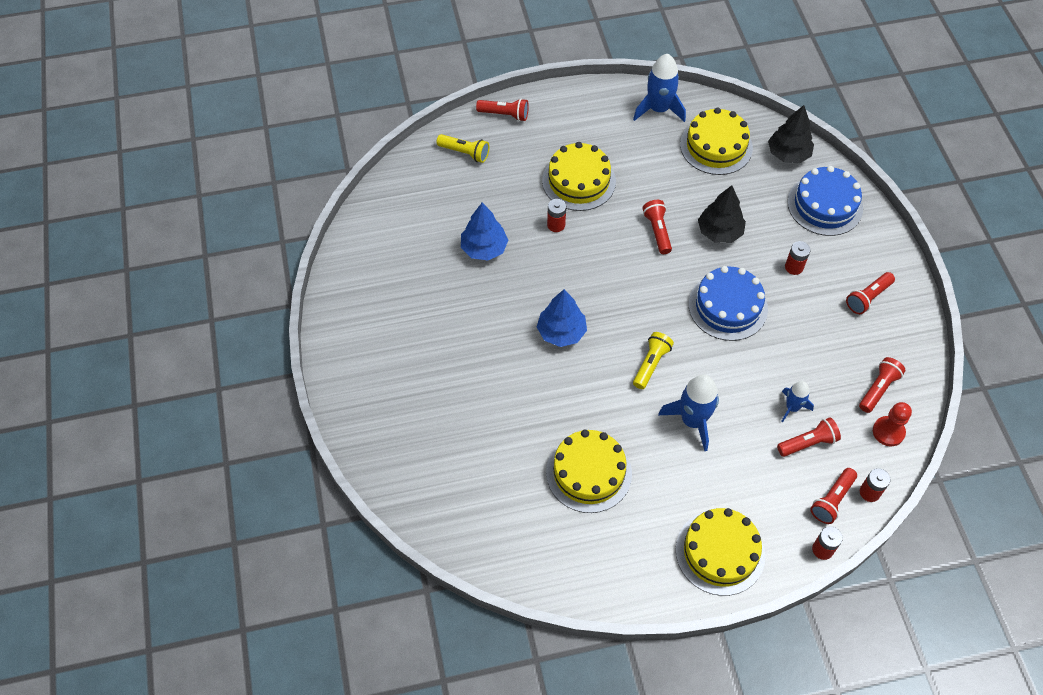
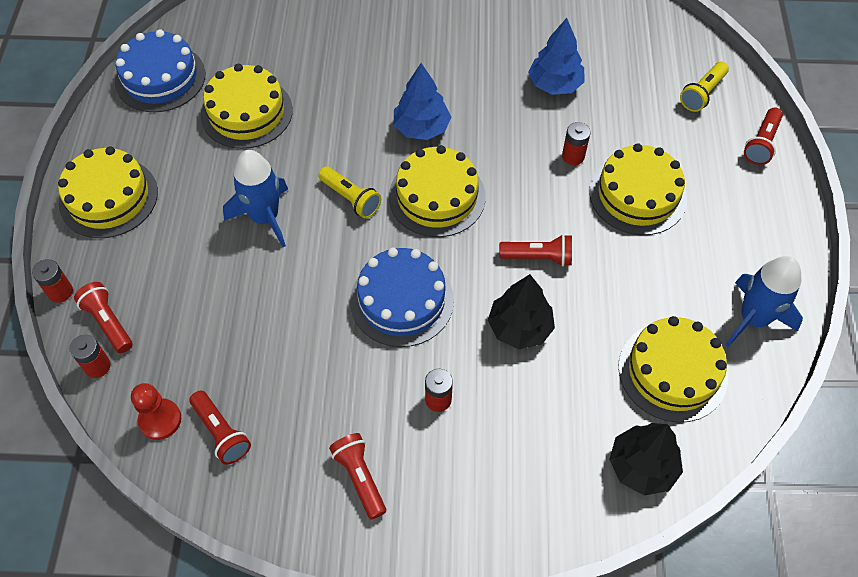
camera: 105 degrees right, 0 degrees up
(627, 305) = (437, 196): none -> yellow cake
(792, 407) = (238, 323): blue rocket -> none
(808, 443) = (187, 323): red flashlight -> none
(825, 205) = (534, 483): blue cake -> blue cake (160, 78)

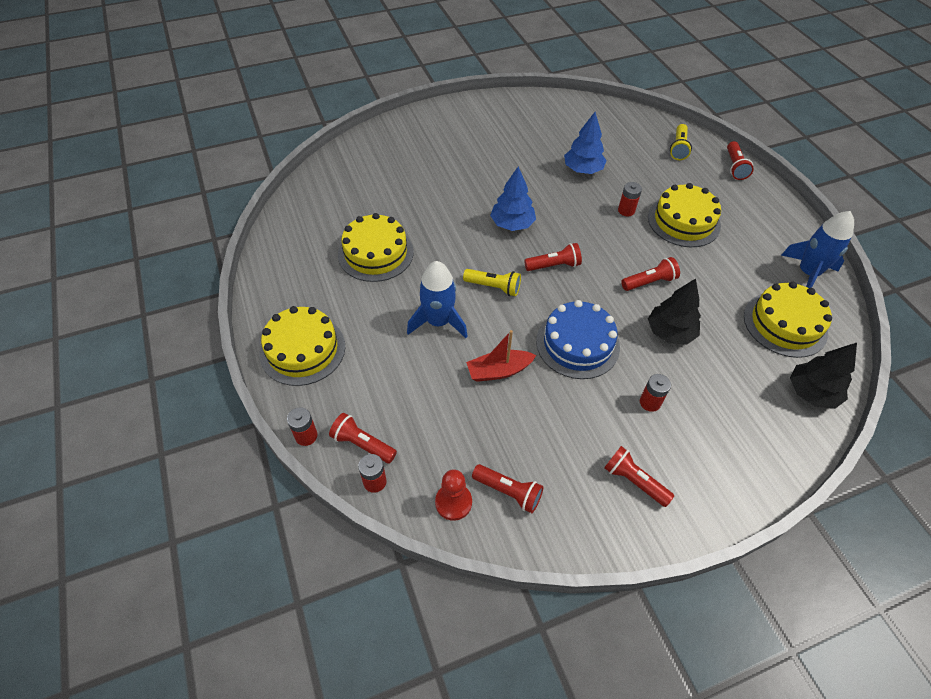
camera: 25 degrees left, 5 degrees down
(160, 78) = (290, 249): blue cake -> none
(294, 298) = (499, 371): none -> red boat
(437, 196) = (554, 265): yellow cake -> red flashlight

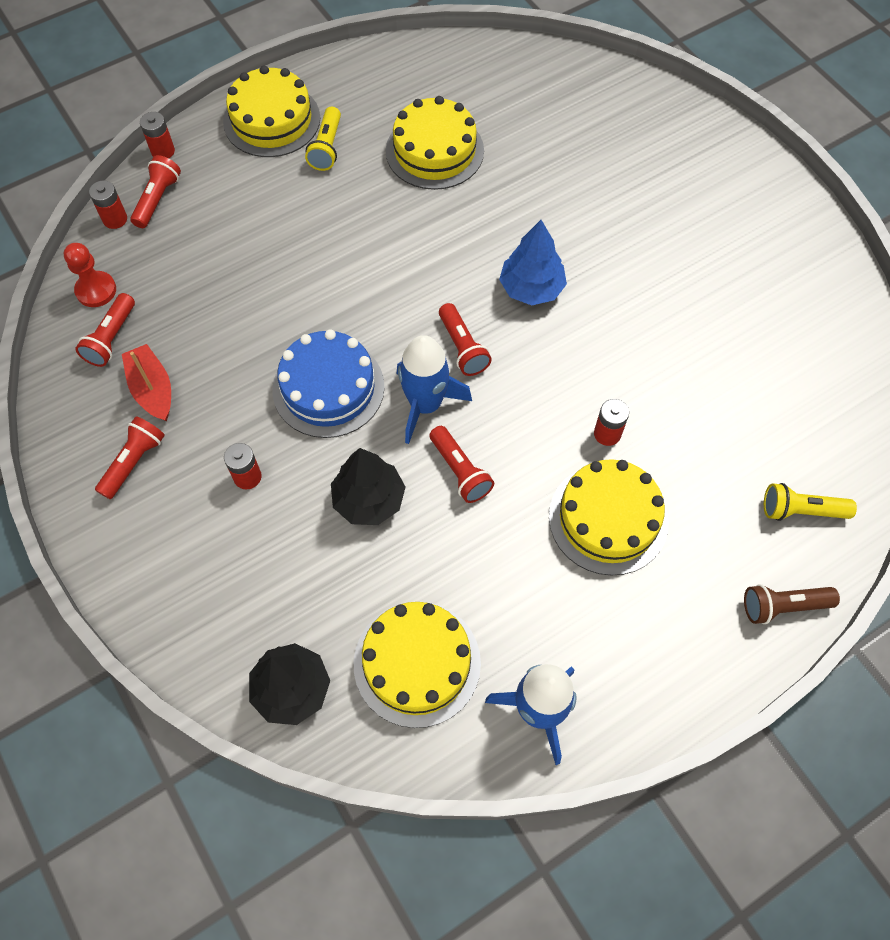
camera: 80 degrees right, 10 degrees up
(438, 322) = (336, 235): blue rocket -> blue rocket (425, 404)
(493, 287) = (406, 283): yellow flashlight -> yellow flashlight (327, 148)
(499, 371) = (271, 307): red boat -> red boat (152, 389)
(583, 170) = (685, 367): blue tree -> none
(735, 167) = (783, 606): red flashlight -> brown flashlight

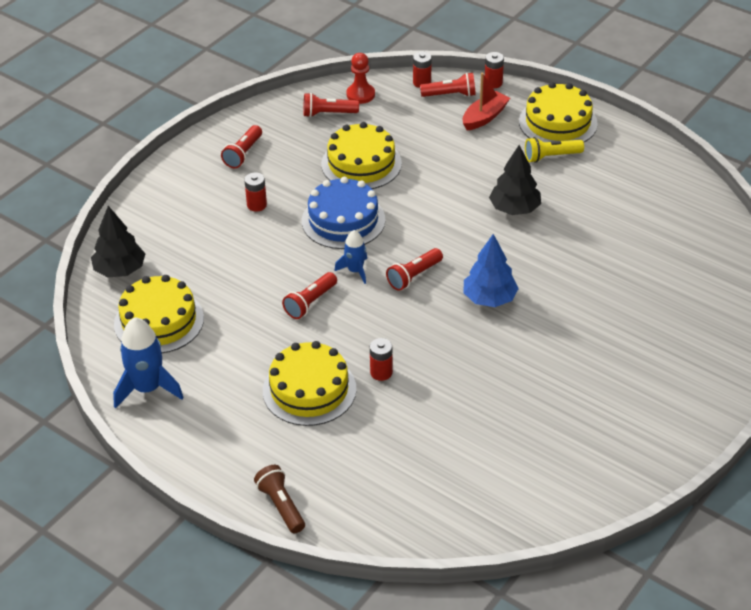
camera: 70 degrees right, 20 degrees down
(134, 462) = (243, 154): red flashlight -> red flashlight turned 105 degrees clockwise
(152, 389) = (299, 144): red boat -> red boat (484, 117)
(369, 500) = (266, 265): black tree -> black tree (514, 209)
(425, 404) = (355, 271): blue rocket -> blue rocket, size x0.59
(434, 151) = (588, 211): yellow cake -> yellow cake (361, 164)
(801, 510) = (370, 501): yellow flashlight -> none

